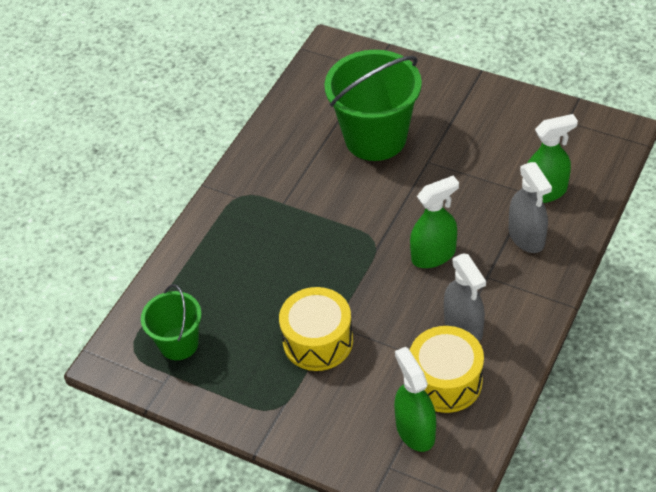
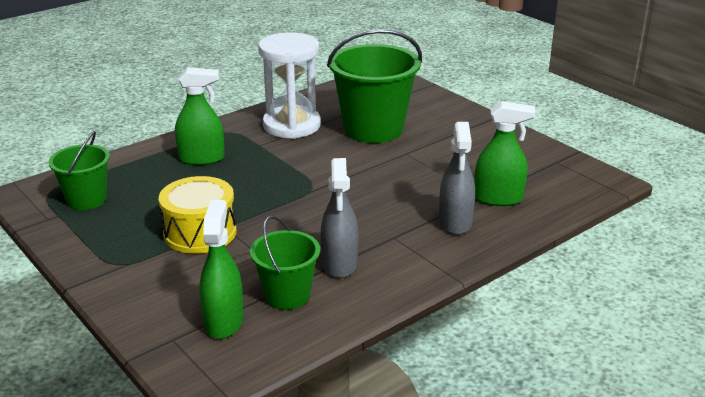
camera: 20 degrees right, 20 degrees down
(293, 162) = (291, 125): none -> white hourglass
(433, 255) = (357, 209): green spray bottle -> green spray bottle (202, 159)
(445, 381) = (287, 295): yellow drum -> green bucket

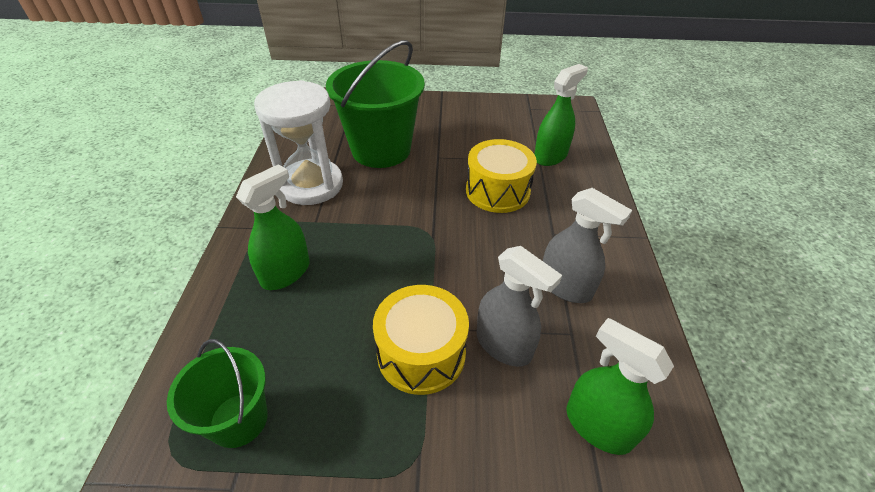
camera: 50 degrees left, 15 degrees up
(287, 295) = (588, 350): green bucket -> none
(406, 194) = (497, 191): none -> yellow drum
(455, 222) = (562, 192): grey spray bottle -> grey spray bottle (504, 345)

